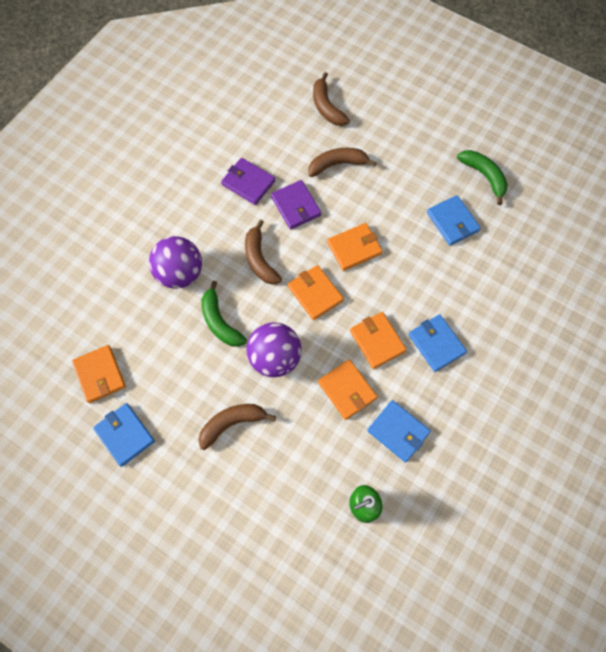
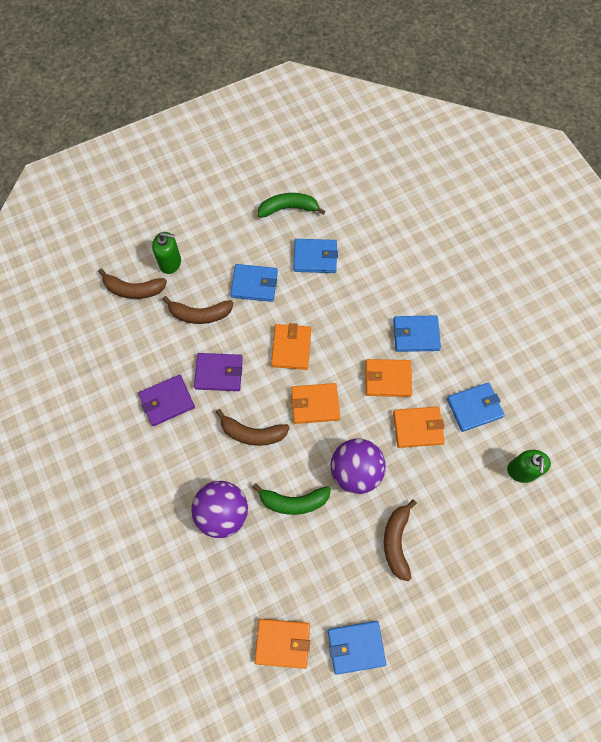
camera: 60 degrees left, 0 degrees up
(337, 164) = (200, 314): brown banana -> brown banana turned 105 degrees counterclockwise
(368, 118) = (170, 262): none -> green soap dispenser
(393, 189) = (254, 284): none -> blue wallet

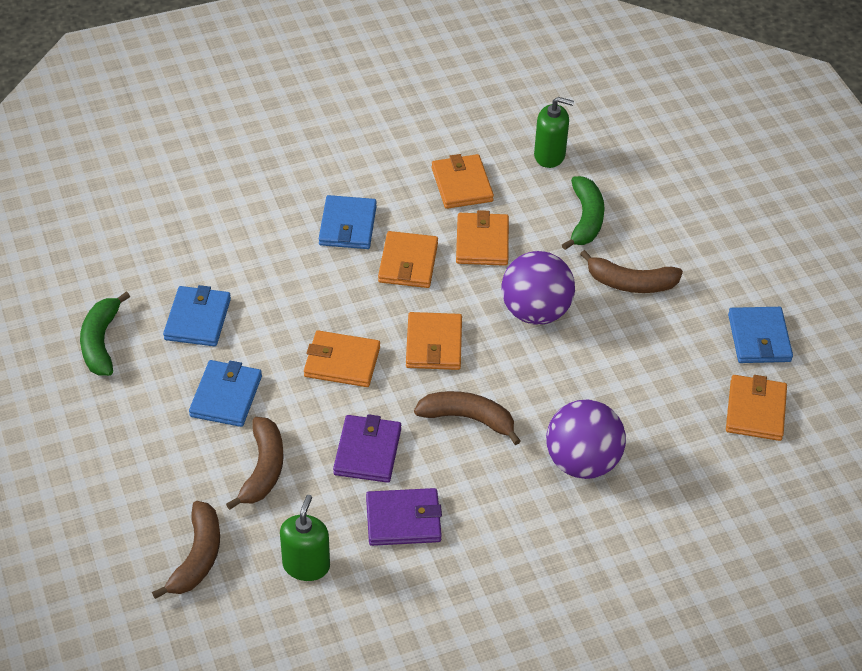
camera: 85 degrees left, 20 degrees down
(167, 401) = (403, 520): purple wallet -> purple wallet turned 75 degrees counterclockwise
(170, 262) = (158, 503): green soap dispenser -> green soap dispenser (306, 565)
(252, 433) = (468, 419): brown banana -> brown banana turned 90 degrees counterclockwise
(293, 502) = (571, 381): green banana -> green banana (585, 219)
(474, 408) = (462, 184): blue wallet -> orange wallet

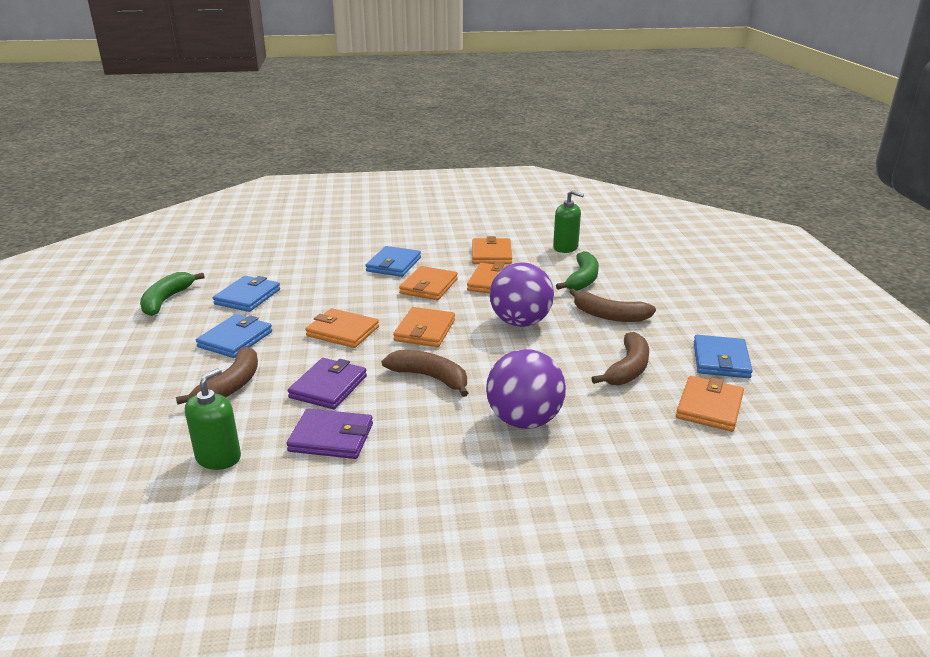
camera: 15 degrees right, 20 degrees down
(197, 557) = (126, 436): brown banana -> brown banana (628, 369)

